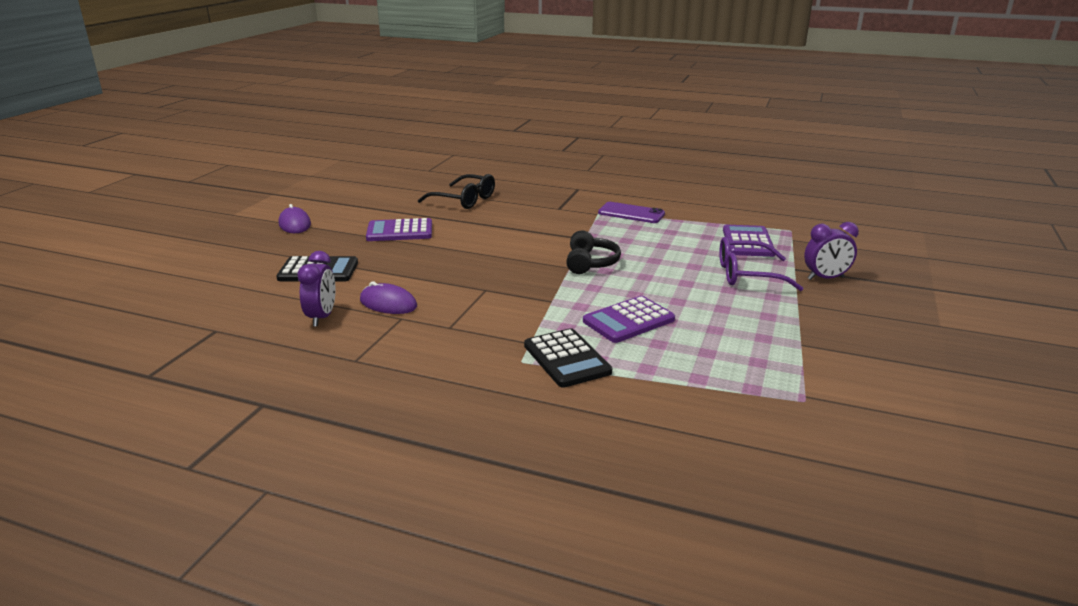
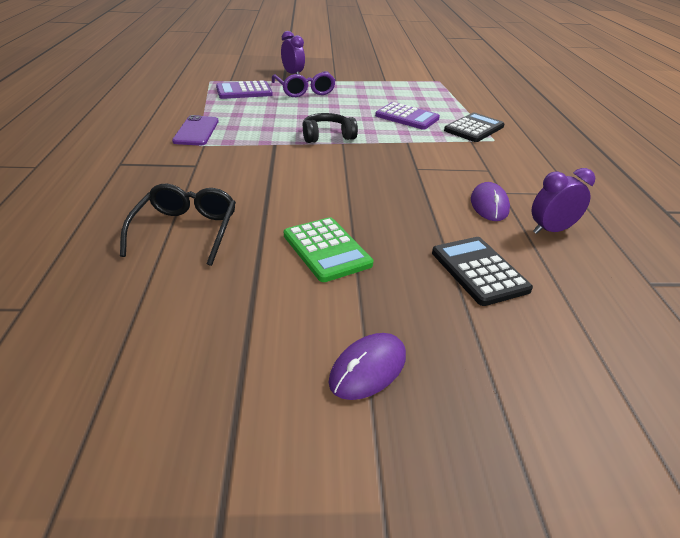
camera: 115 degrees left, 10 degrees up
(400, 231) = (326, 250): purple calculator -> green calculator

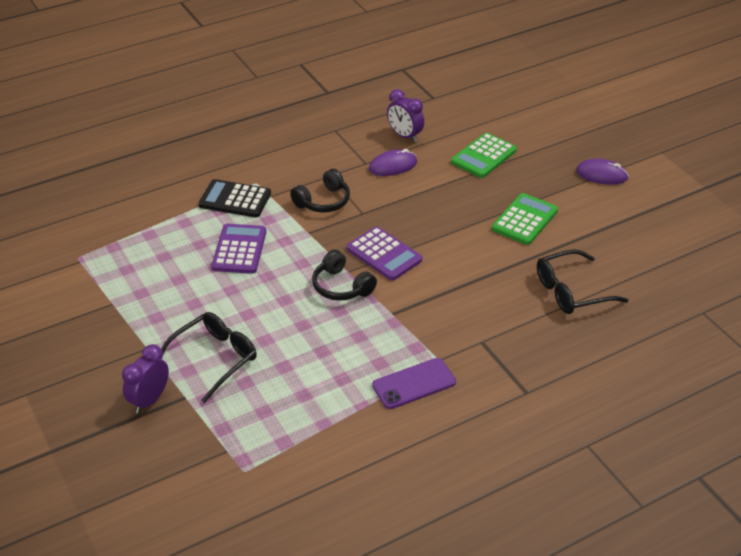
camera: 115 degrees left, 5 degrees up
(244, 91) = (260, 412): purple calculator -> purple calculator (384, 254)
(304, 91) = (215, 358): purple glasses -> black glasses
(447, 157) = (323, 201): none -> black headphones
(479, 271) = (483, 156): black calculator -> green calculator

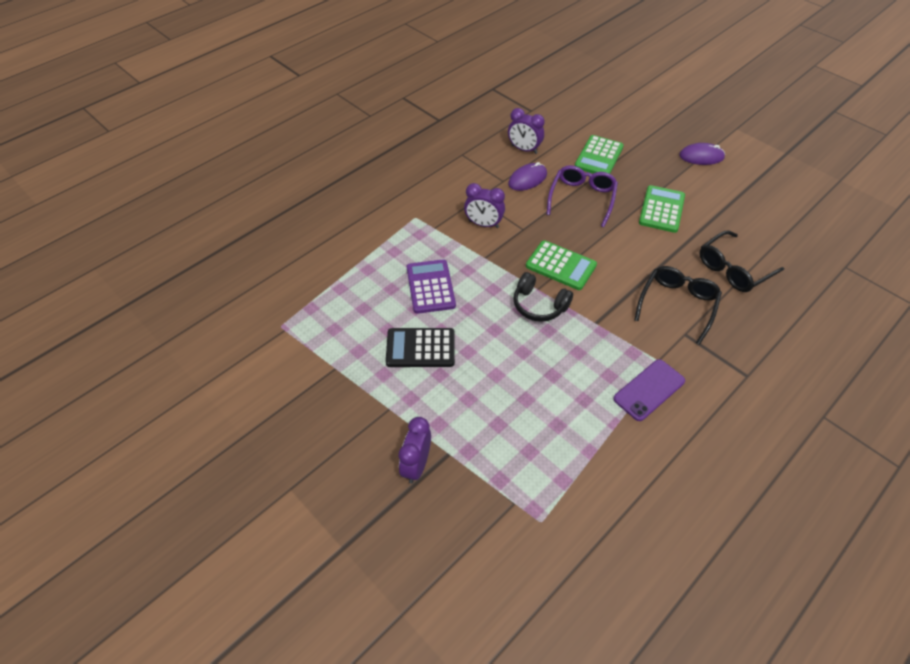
camera: 15 degrees left, 10 degrees up
(215, 358) = (458, 405): black glasses -> black glasses (677, 304)
(235, 199) = (404, 237): black calculator -> black calculator (420, 348)
(323, 201) = (483, 224): black headphones -> purple clock
(384, 254) = (560, 266): purple calculator -> green calculator
(442, 194) = (582, 198): none -> purple glasses

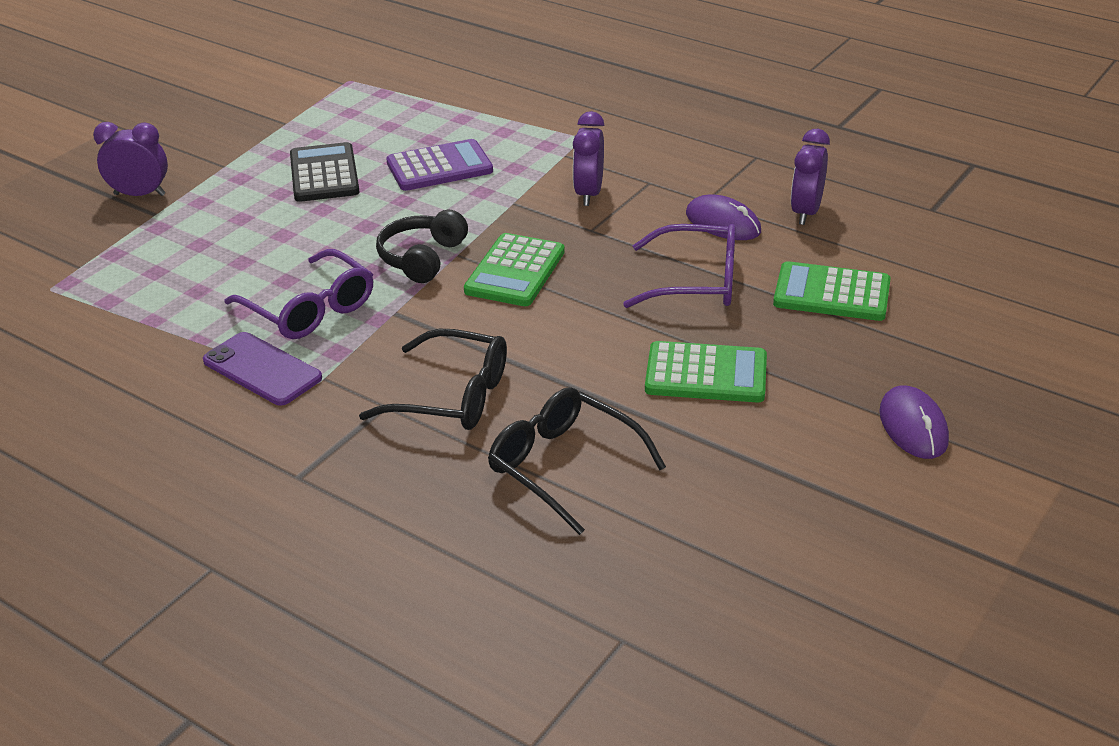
camera: 80 degrees right, 15 degrees down
(588, 363) = (310, 310): none -> purple glasses

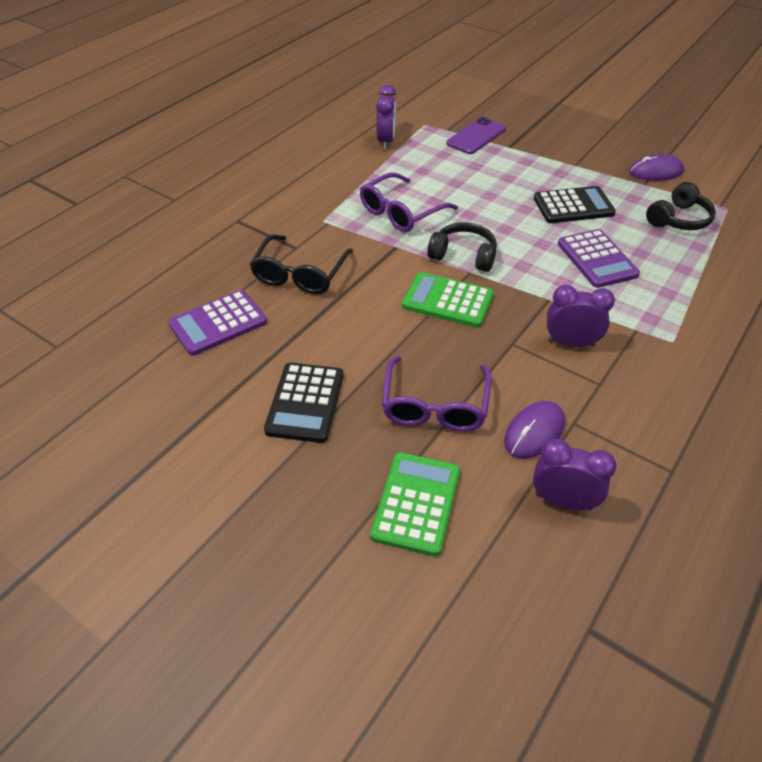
camera: 90 degrees right, 10 degrees up
(140, 194) = (531, 139): purple clock -> purple clock (386, 141)
(262, 369) = (339, 200): purple phone -> purple phone (476, 136)
(367, 110) = (678, 219): none -> black headphones
(562, 466) = (218, 323): black glasses -> purple calculator
(706, 374) = (305, 402): green calculator -> black calculator
(913, 426) = (211, 535): purple mouse -> purple mouse (656, 172)

